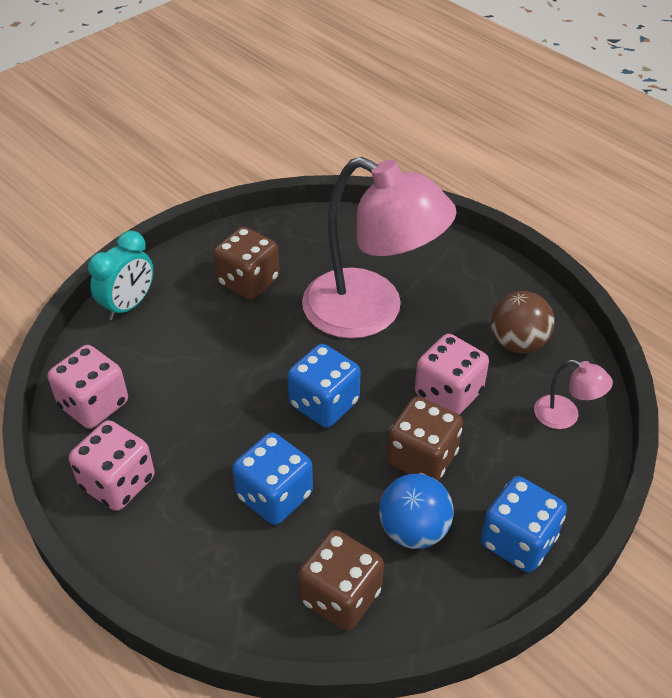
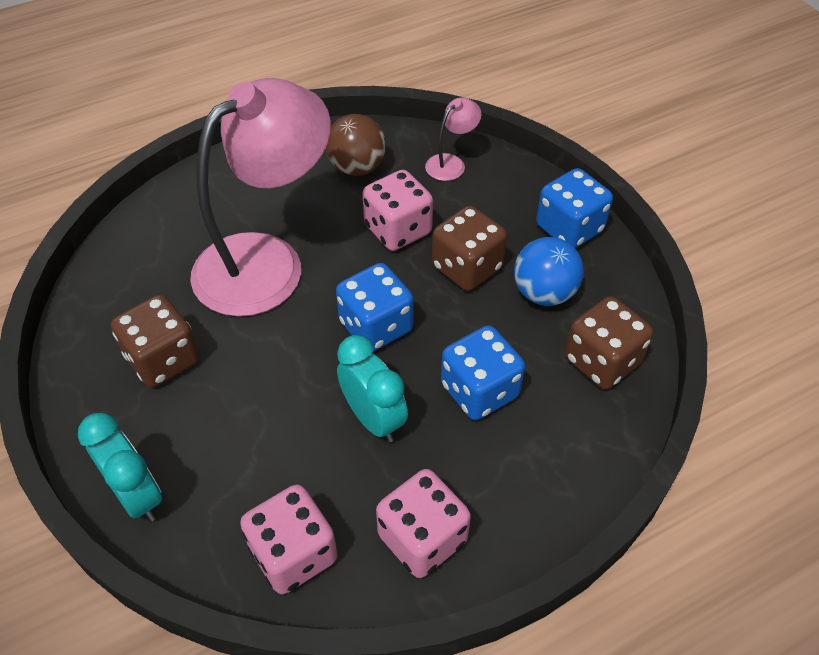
camera: 75 degrees left, 5 degrees up
(225, 425) = (373, 418): none -> turquoise clock

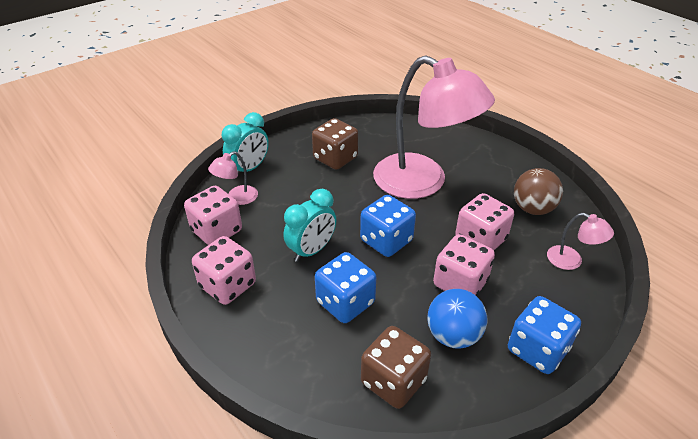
camera: 80 degrees right, 10 degrees down
(216, 519) = (237, 198): none -> pink lamp
(467, 267) = (460, 283): brown dice -> pink dice

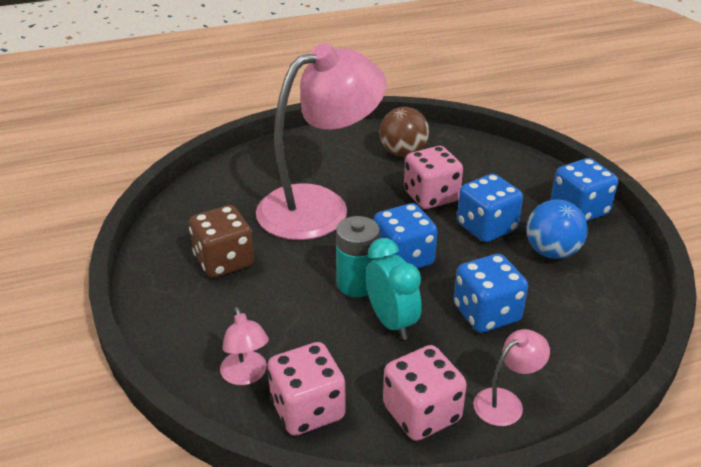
camera: 70 degrees left, 5 degrees down
(249, 169) = (185, 350): turquoise clock -> none
(344, 223) = (357, 283): none -> turquoise battery
(393, 381) = (599, 305): brown dice -> none
(460, 283) = (486, 227): pink dice -> blue dice
(571, 261) = (482, 157): pink lamp -> pink lamp (506, 402)

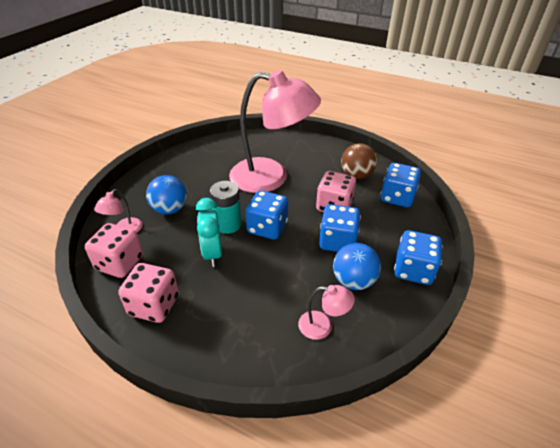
camera: 45 degrees right, 5 degrees up
(224, 261) = (193, 177): brown dice -> none
(261, 314) = (170, 209): none -> blue ball
(391, 322) = (212, 253): turquoise clock -> turquoise clock turned 150 degrees clockwise
(486, 313) = (261, 285): blue dice -> blue dice (397, 197)
(506, 402) = (196, 335): pink lamp -> pink lamp (322, 326)

